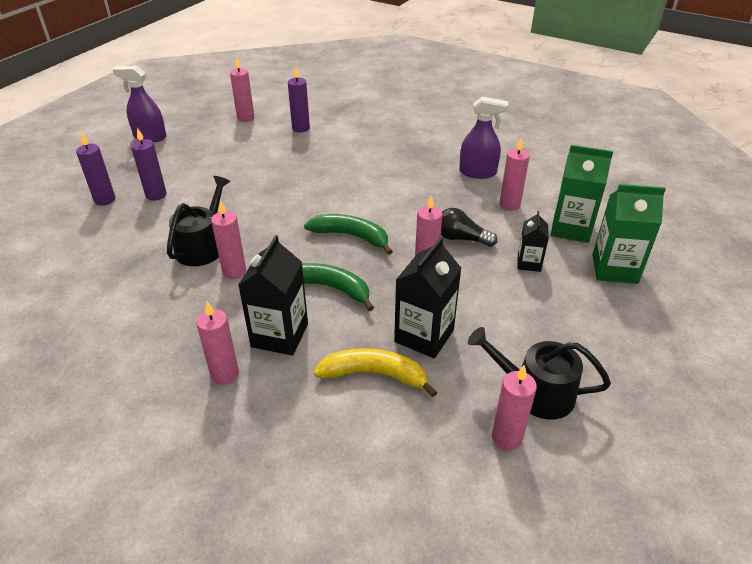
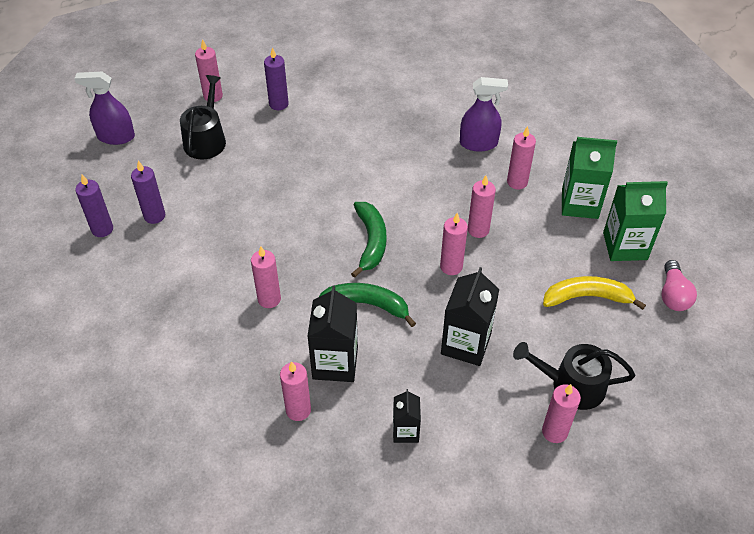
camera: 10 degrees left, 10 degrees up
(202, 246) = (227, 273): black watering can -> black watering can (206, 139)
(351, 236) = (371, 241): green banana -> green banana turned 75 degrees clockwise
(374, 374) = (431, 390): yellow banana -> yellow banana (587, 297)
(461, 238) = (478, 230): black light bulb -> pink candle
(529, 263) = (546, 250): black carton -> black carton (405, 431)
(664, 319) = (673, 295): none -> pink light bulb

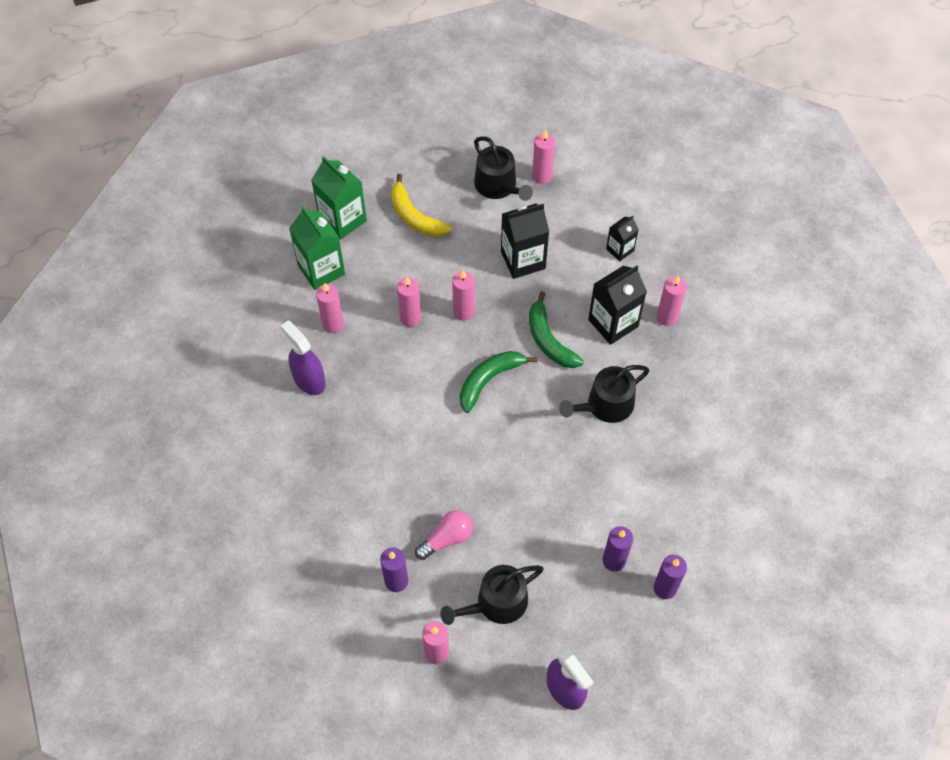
camera: 130 degrees left, 10 degrees up
(269, 299) = (605, 405): pink candle -> black watering can
(673, 295) = (366, 171): pink light bulb -> pink light bulb (447, 538)

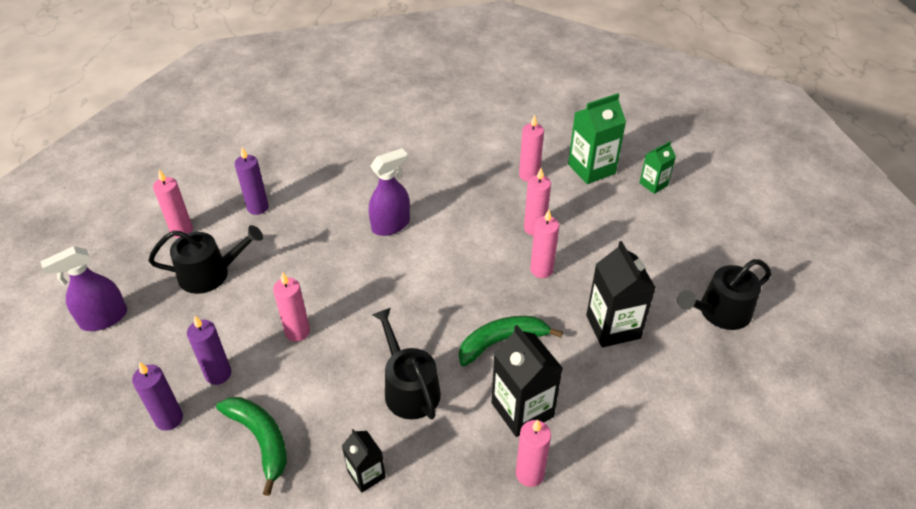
camera: 95 degrees right, 15 degrees down
(309, 380) = (470, 159): purple spray bottle -> purple spray bottle (391, 225)
(342, 220) = (653, 184): green carton -> green carton, size x0.58
(415, 216) = (664, 237): yellow banana -> none
(447, 538) = (287, 243): pink light bulb -> none
(489, 380) = (455, 285): green banana -> green banana (261, 440)
(496, 603) = (210, 273): black watering can -> black watering can turned 105 degrees clockwise
(542, 176) = (744, 357): pink candle -> pink candle (297, 332)
(620, 250) = (636, 431): black carton -> black carton (366, 474)

